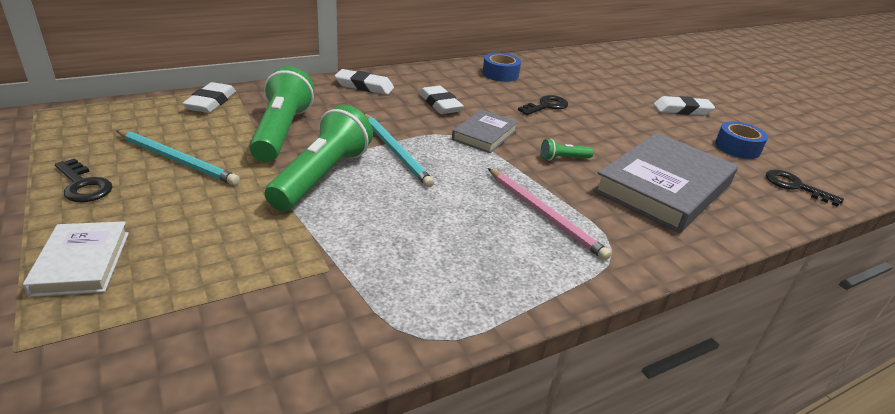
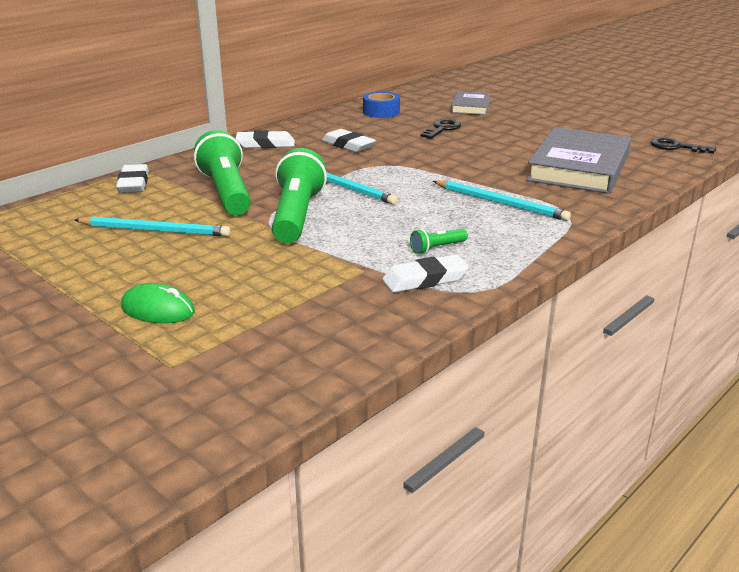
camera: 15 degrees left, 5 degrees down
(82, 263) = (158, 310): white book -> green mouse
(83, 185) = (92, 264): black key -> none
(484, 135) = (407, 160): grey book -> grey book (470, 107)
(544, 215) = (501, 203): pink pencil -> turquoise pencil
(563, 158) = (486, 164): green flashlight -> green flashlight (437, 248)
(682, 110) = (557, 110): white eraser -> white eraser (425, 279)
(737, 147) = (618, 129): blue tape -> none

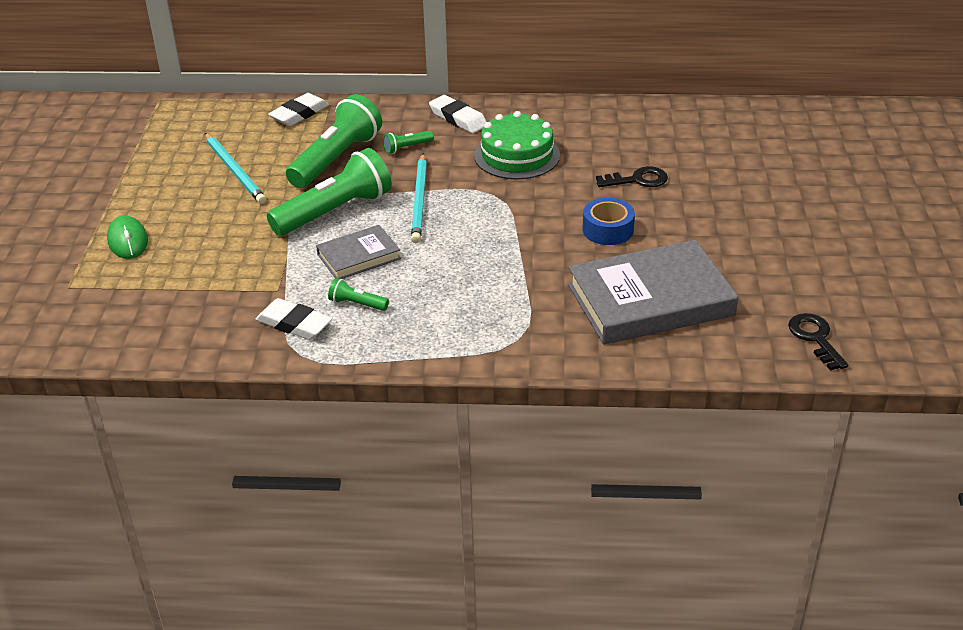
camera: 50 degrees right, 10 degrees up
(266, 168) = (407, 148): none -> green flashlight
(348, 145) = (517, 155): white eraser -> green cake
(381, 112) = (632, 126): blue tape -> blue tape (608, 230)
(470, 107) = (733, 164): grey book -> grey book (358, 256)
(501, 203) = (493, 294): turquoise pencil -> none

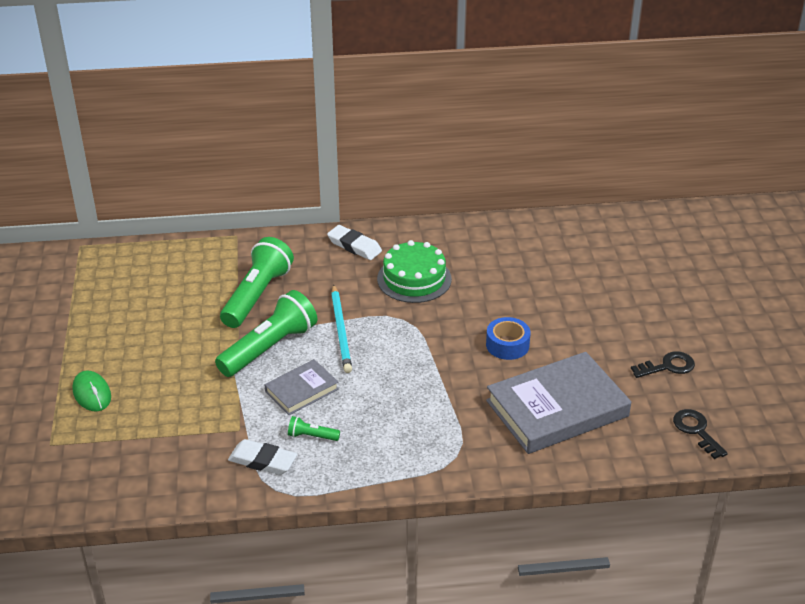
camera: 10 degrees left, 0 degrees up
(235, 171) = (169, 315): turquoise pencil -> none
(299, 114) = (212, 252): white eraser -> none
(407, 148) = (317, 279): green flashlight -> none
(638, 180) = (522, 294): black key -> black key (668, 366)

